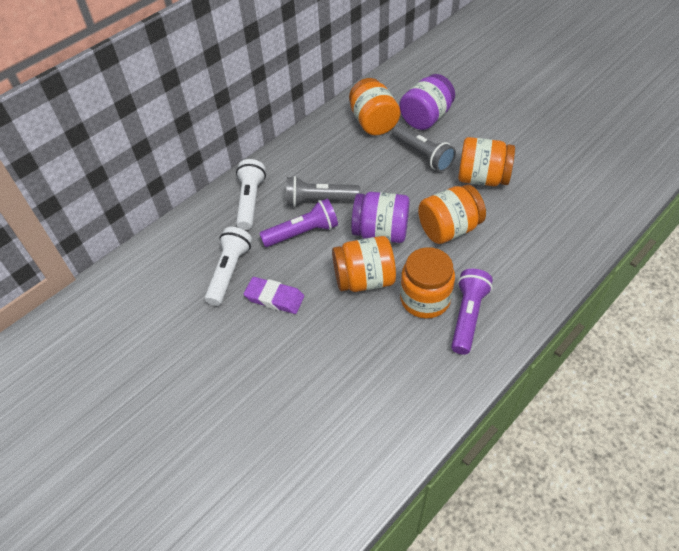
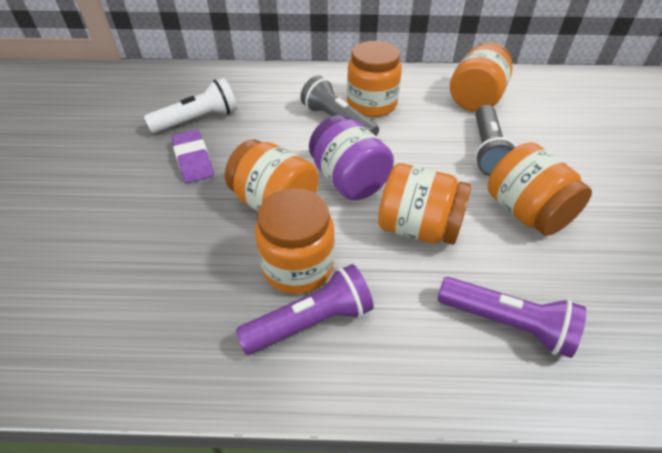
camera: 45 degrees right, 5 degrees down
(250, 201) = (288, 88): white flashlight -> none
(302, 233) = (287, 133): purple flashlight -> purple flashlight (506, 323)
(321, 172) = (371, 104): none -> orange jar
(426, 118) = (537, 125): purple jar -> none

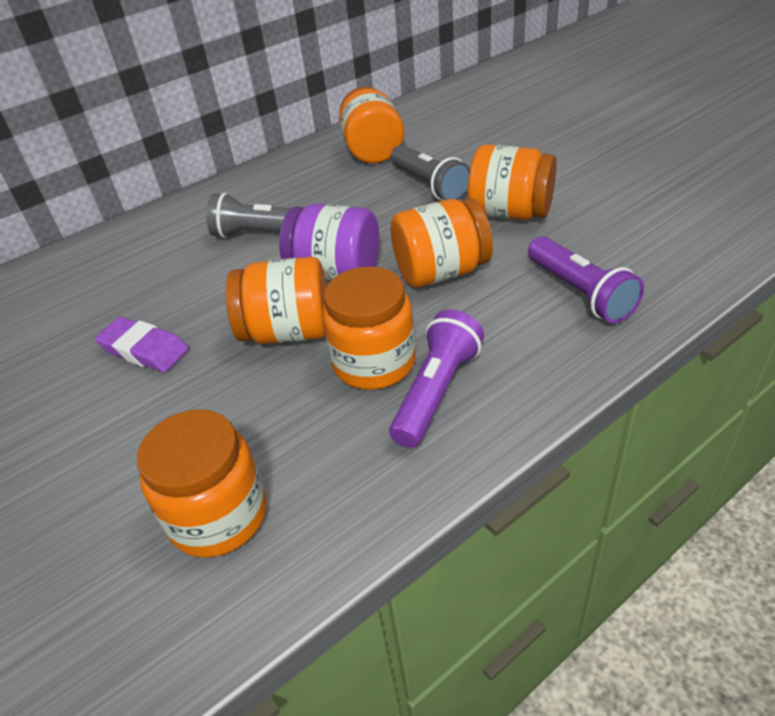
camera: 35 degrees left, 5 degrees down
(197, 120) = (97, 314): white flashlight -> none
(371, 104) = (279, 202): orange jar -> orange jar (218, 516)
(506, 323) = (580, 293): purple flashlight -> purple flashlight turned 75 degrees clockwise

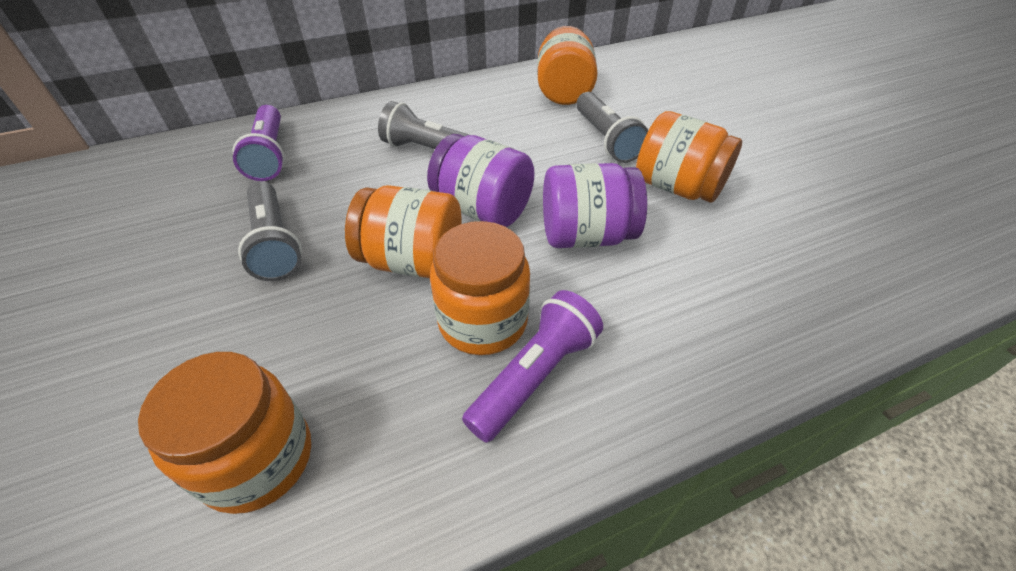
camera: 10 degrees right, 5 degrees up
(144, 350) = (274, 243): purple eraser -> grey flashlight
(441, 272) = (586, 235): orange jar -> purple jar
(580, 293) = (726, 299): purple flashlight -> purple flashlight (269, 155)

